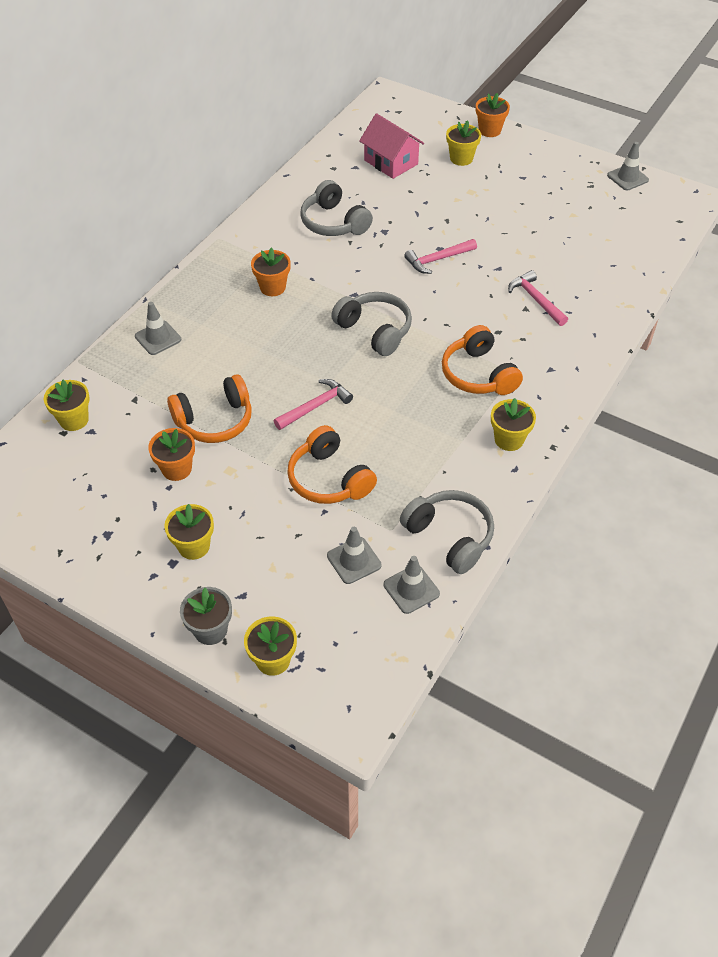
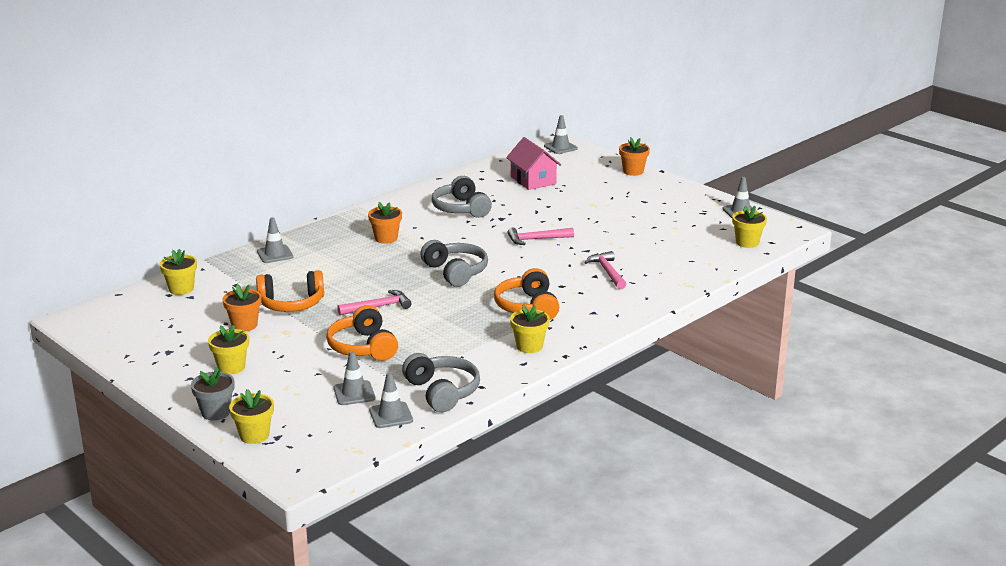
camera: 15 degrees right, 25 degrees down
(396, 103) = (560, 147): none -> grey traffic cone
(461, 158) = (596, 185): yellow flower pot -> yellow flower pot (747, 243)

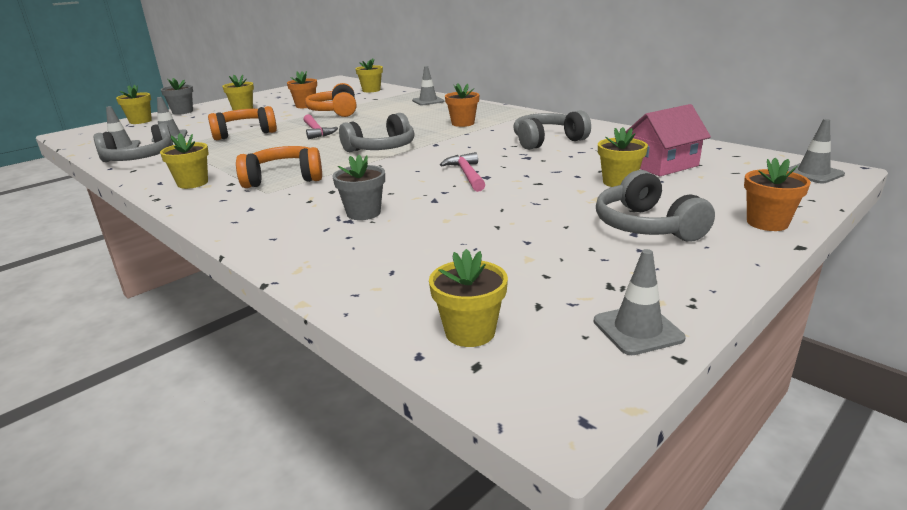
camera: 90 degrees right, 0 degrees up
(564, 196) = (619, 182): none -> yellow flower pot
(607, 272) = (363, 213): pink hammer -> grey flower pot
(635, 197) = (646, 226): none -> grey headphones

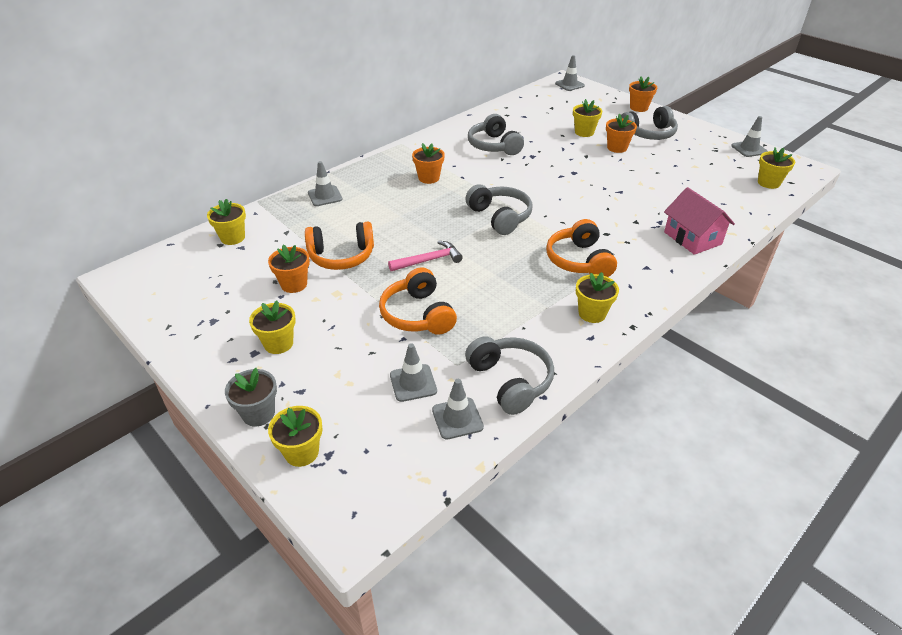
camera: 90 degrees left, 15 degrees up
(363, 213) = (646, 217): grey flower pot -> none
(467, 174) = (570, 179): pink hammer -> none
(574, 201) = (617, 148): none -> orange flower pot
(662, 165) = (553, 117): pink house -> pink house (692, 238)

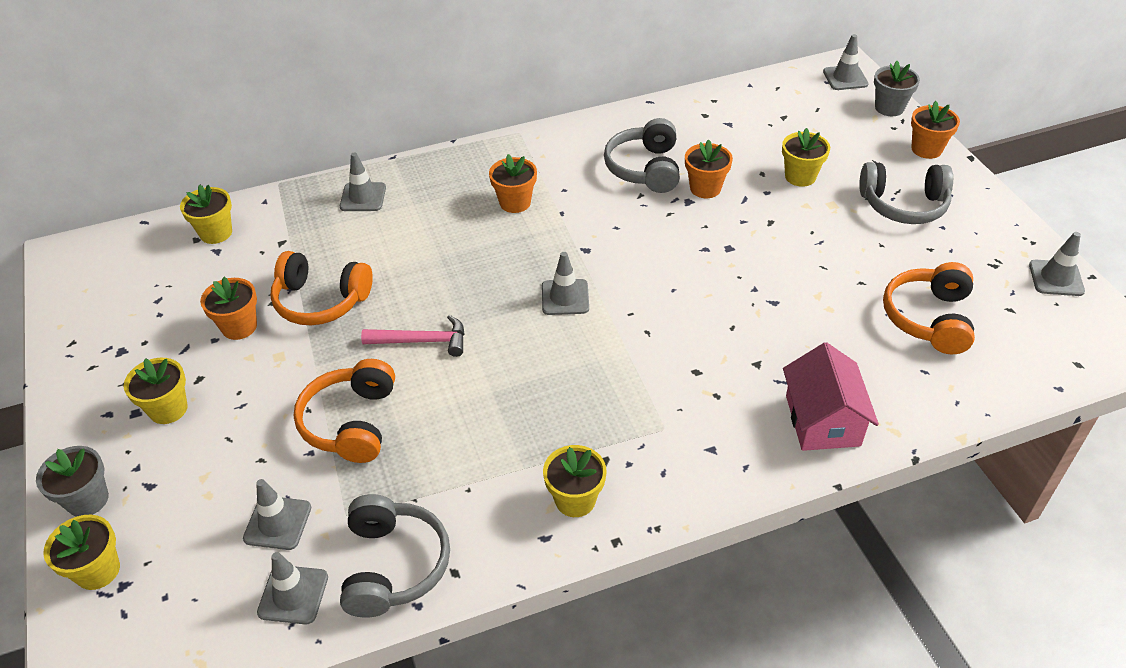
camera: 25 degrees right, 5 degrees up
(500, 217) = (565, 297): grey headphones -> grey traffic cone
(579, 261) = (622, 406): orange headphones -> orange headphones (929, 318)
(604, 93) = (889, 108): none -> grey flower pot
(617, 148) = (830, 219): orange flower pot -> orange flower pot (705, 188)
(768, 183) = (1036, 354): yellow flower pot -> none

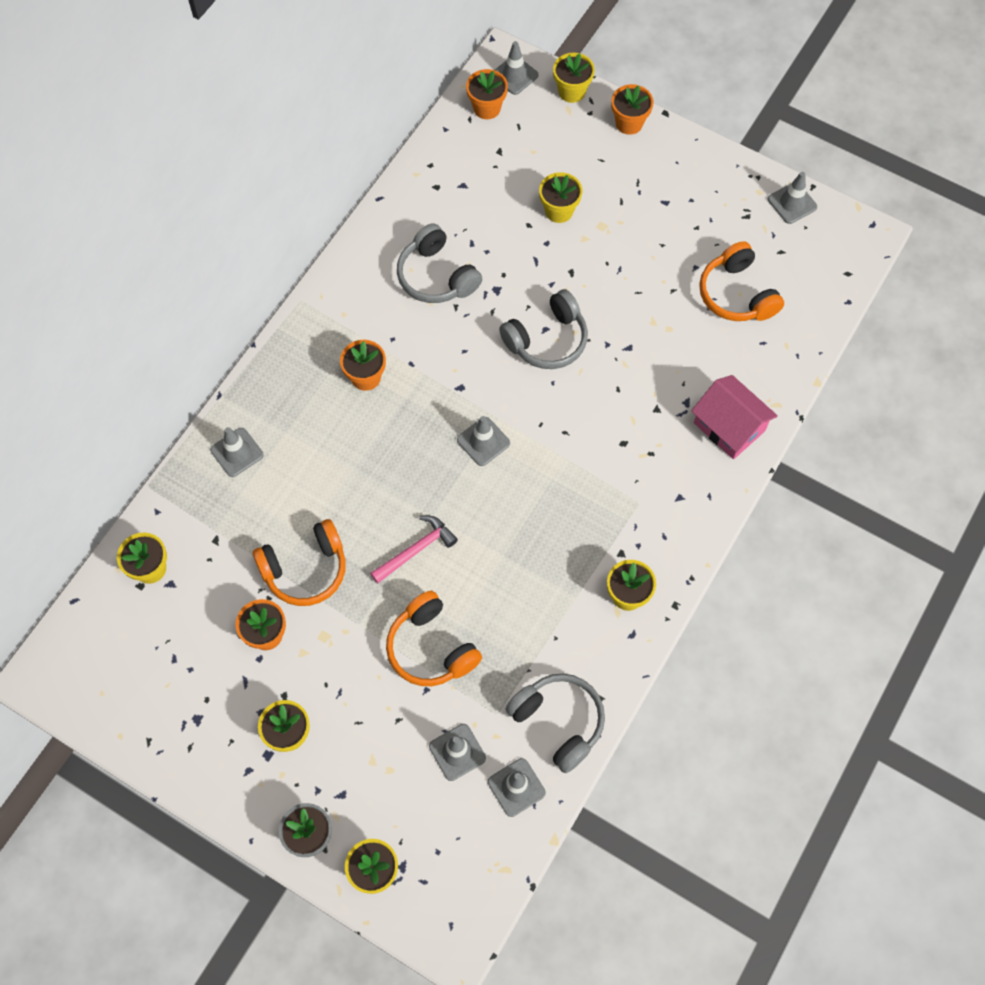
camera: 40 degrees left, 20 degrees up
(705, 188) = (498, 268): orange flower pot -> orange flower pot (487, 108)
(889, 108) = (572, 91): grey flower pot -> yellow flower pot
(903, 205) = (651, 194): grey headphones -> grey headphones (547, 340)

